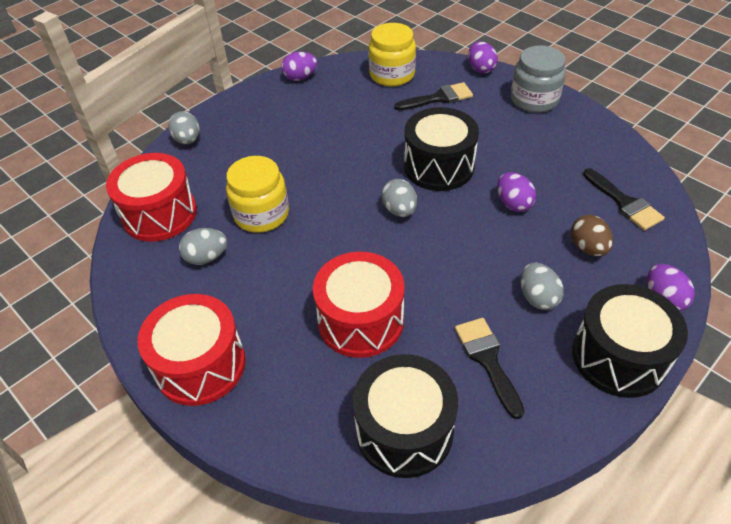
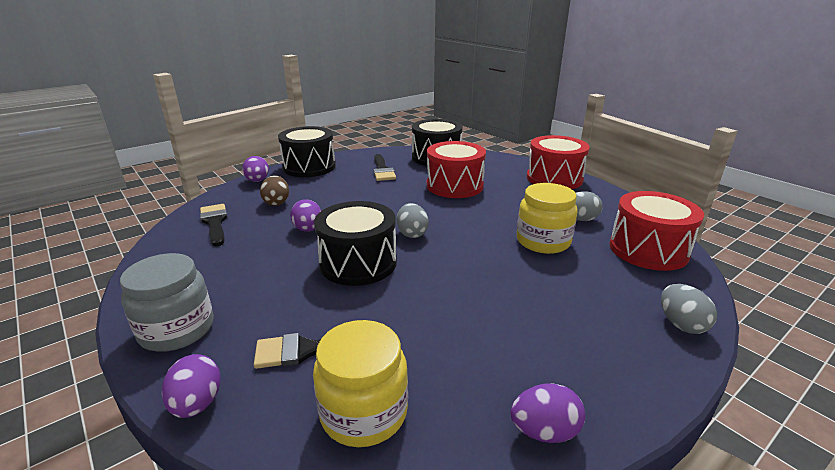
camera: 175 degrees left, 20 degrees down
(537, 298) = (334, 186): grey egg -> none

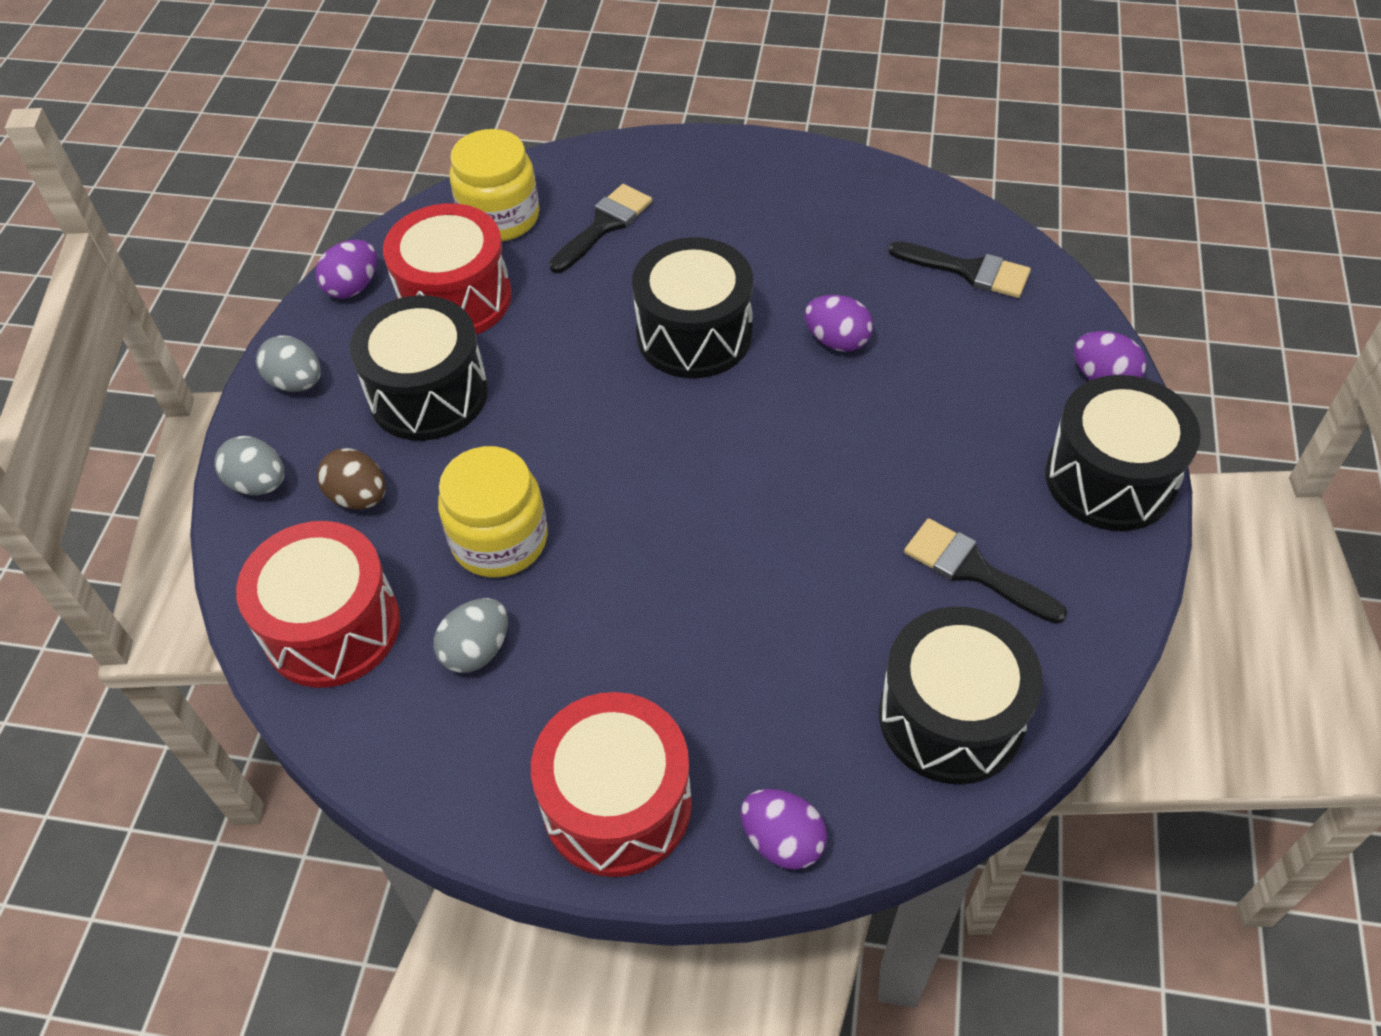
camera: 140 degrees right, 25 degrees up
(177, 329) = (741, 169): grey jar -> none
(197, 404) = (626, 150): purple egg -> purple egg (782, 841)
(276, 202) = (973, 356): brown egg -> brown egg (359, 497)
(412, 233) = (695, 428): grey egg -> grey egg (296, 382)
(454, 186) = (779, 612): red drum -> red drum (455, 298)
(534, 314) = (428, 394): none -> black drum

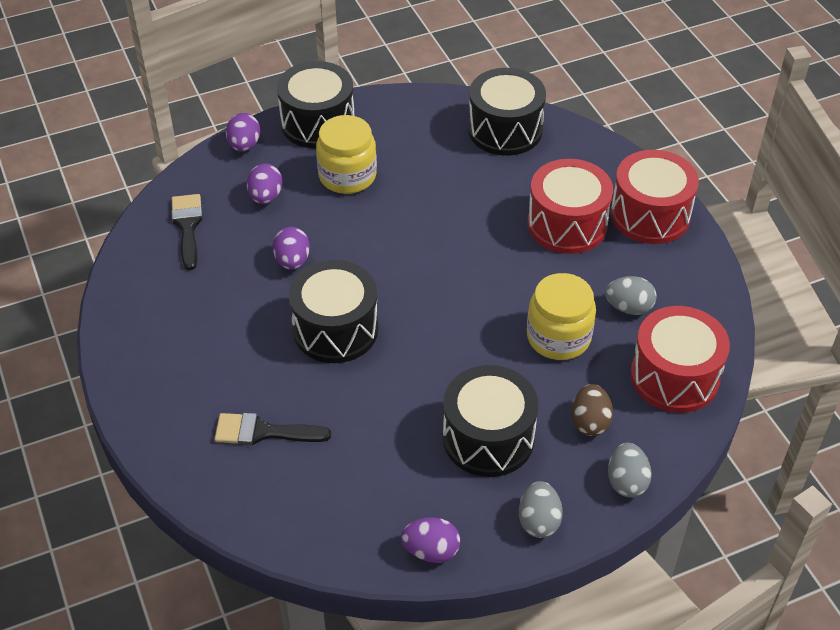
camera: 125 degrees left, 5 degrees down
(455, 298) = (396, 478): red drum -> red drum (567, 224)
(500, 217) = (296, 502): yellow jar -> yellow jar (347, 176)
(782, 841) = (612, 157): purple egg -> purple egg (266, 197)
(974, 570) = (416, 150): black brush -> none

